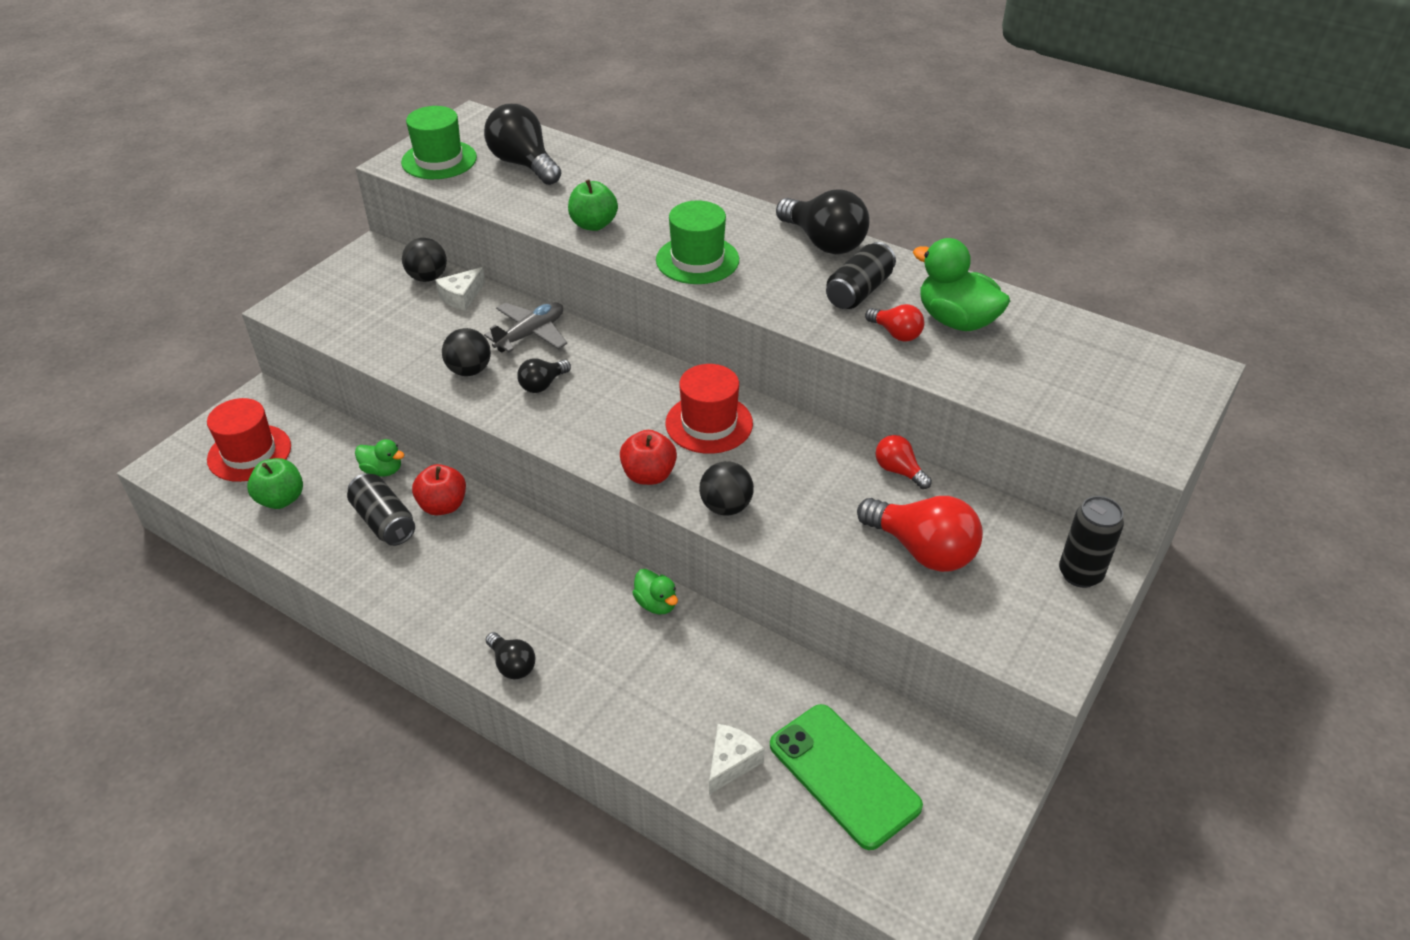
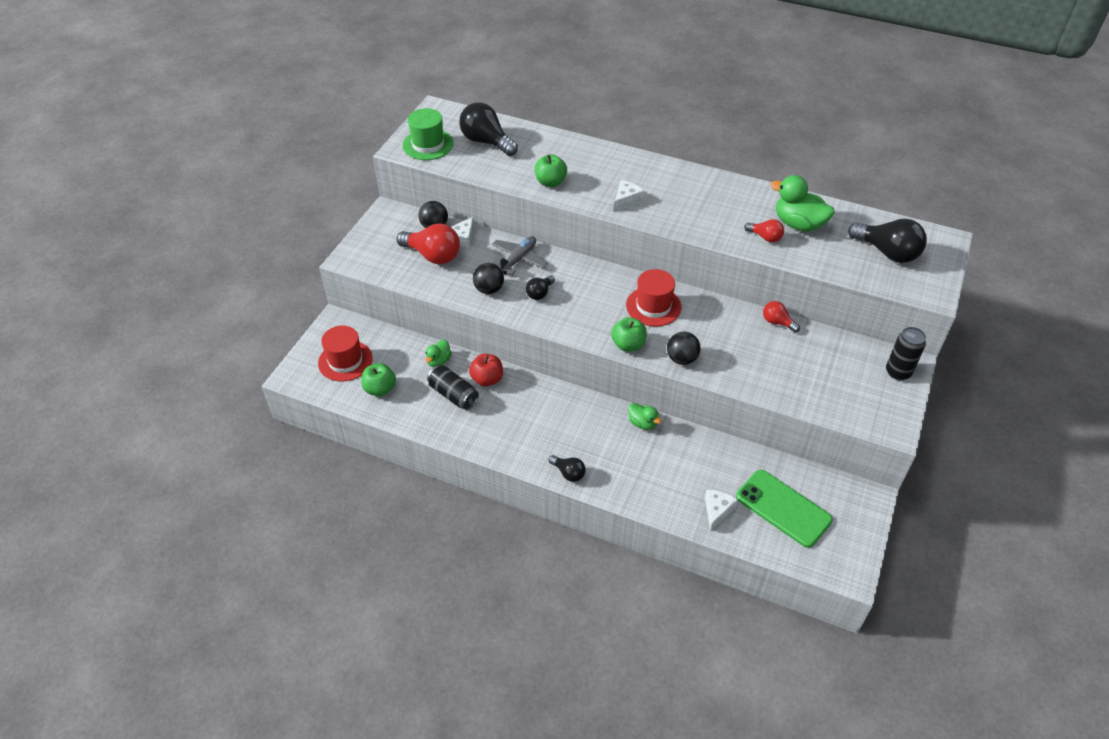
camera: 10 degrees left, 5 degrees up
(382, 470) = (438, 361): green duck -> green duck turned 105 degrees clockwise
(648, 475) = (628, 345): red apple -> green apple
(697, 260) = (626, 200): green hat -> white cheese
(824, 242) = (701, 178): black light bulb -> black light bulb (887, 252)
(859, 291) = (734, 211): black can -> none
(922, 550) = (805, 370): red light bulb -> red light bulb (433, 255)

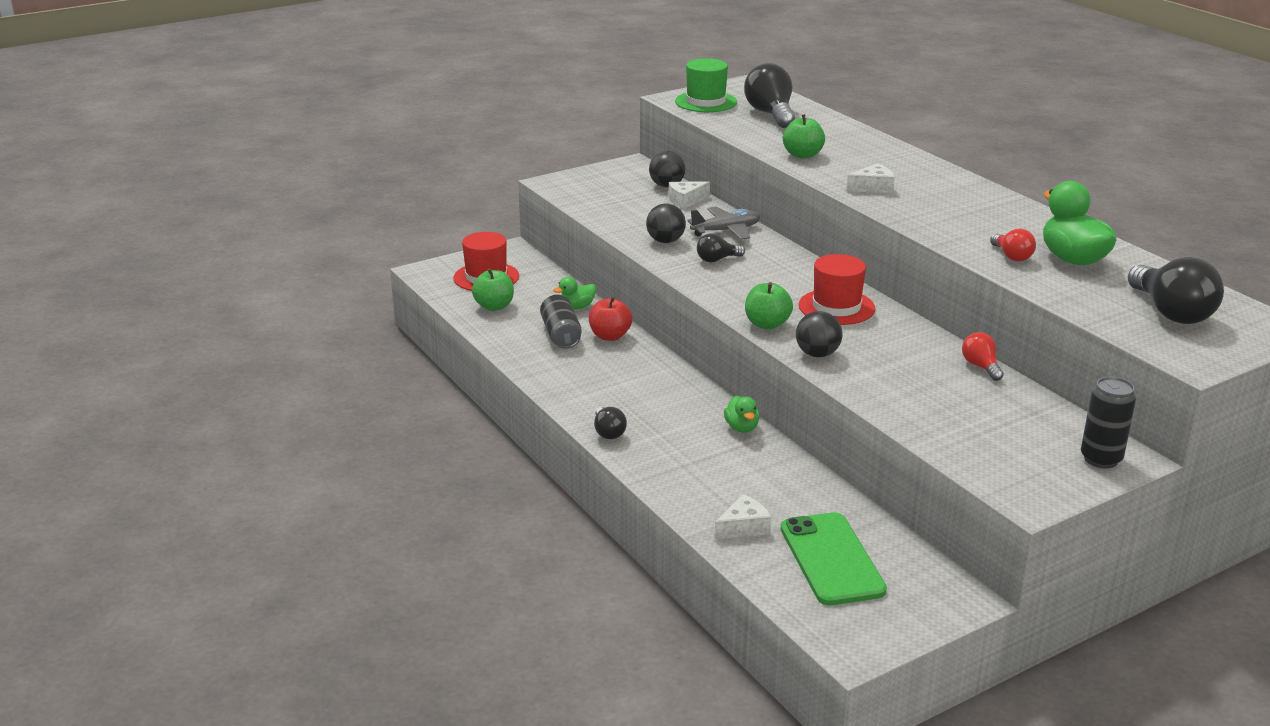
camera: 35 degrees right, 20 degrees down
(433, 255) = (638, 203): red light bulb -> none

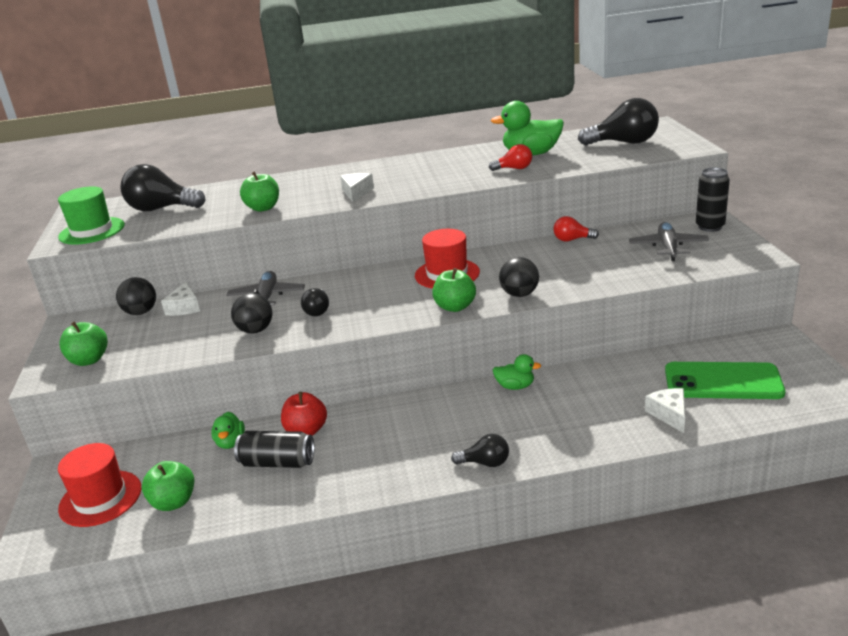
camera: 65 degrees left, 0 degrees up
(582, 190) = (89, 360): none -> green apple
(1008, 433) = (668, 247): none -> grey plane

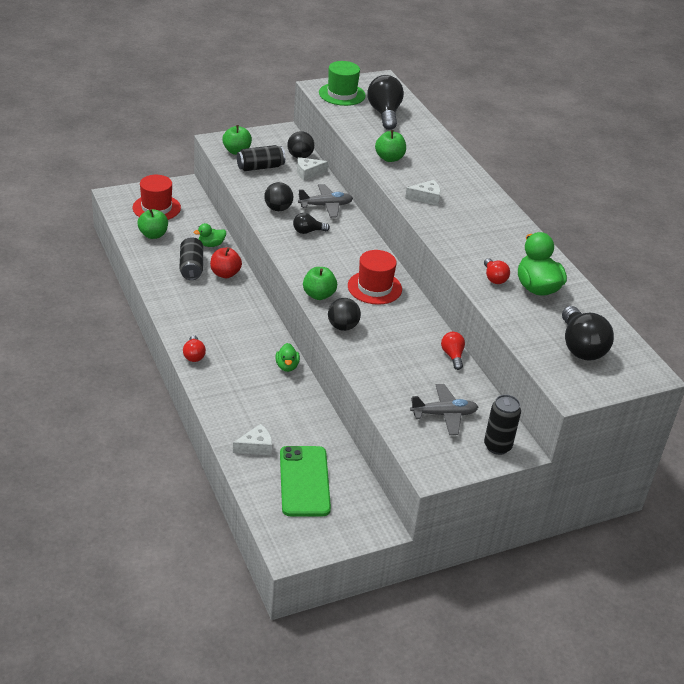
camera: 70 degrees right, 10 degrees up
(145, 342) = (260, 167): none -> black can
(485, 463) = (194, 355): black light bulb -> red light bulb

